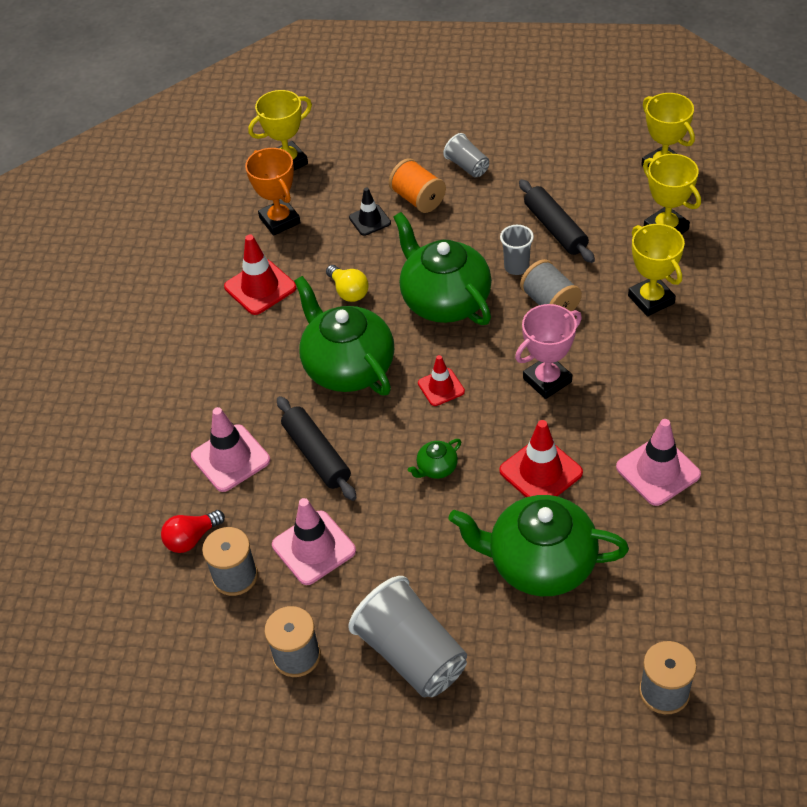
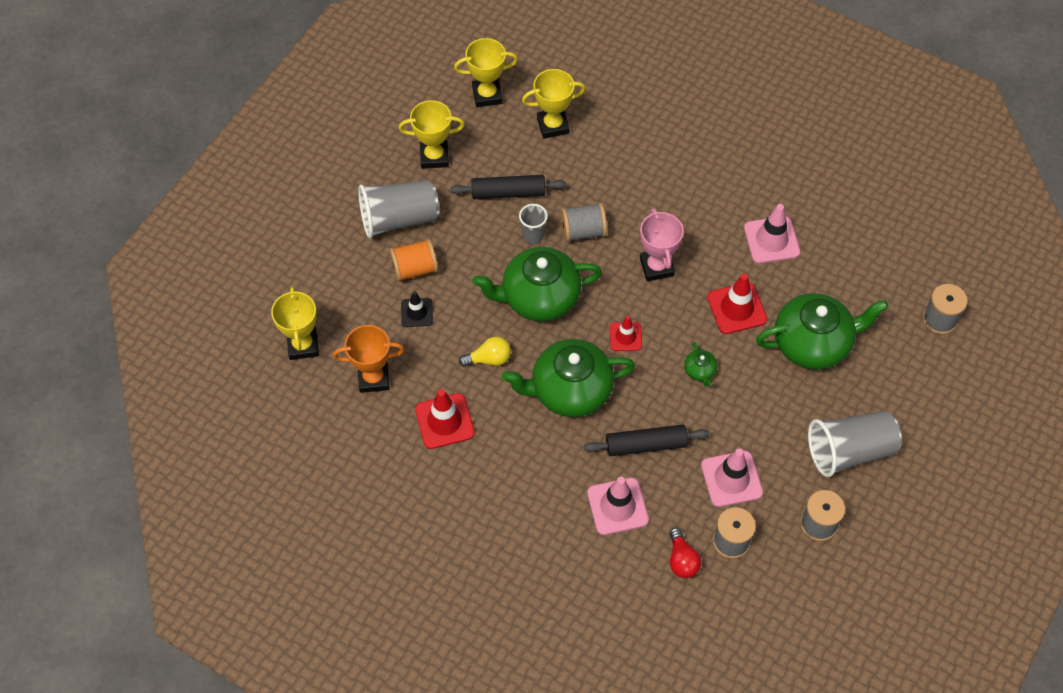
camera: 70 degrees left, 10 degrees up
(467, 166) = (399, 219): grey cup -> grey cup, size x1.92
(540, 563) = (813, 343): green teapot -> green teapot turned 135 degrees counterclockwise
(651, 299) = (617, 169): yellow trophy -> yellow trophy (434, 157)

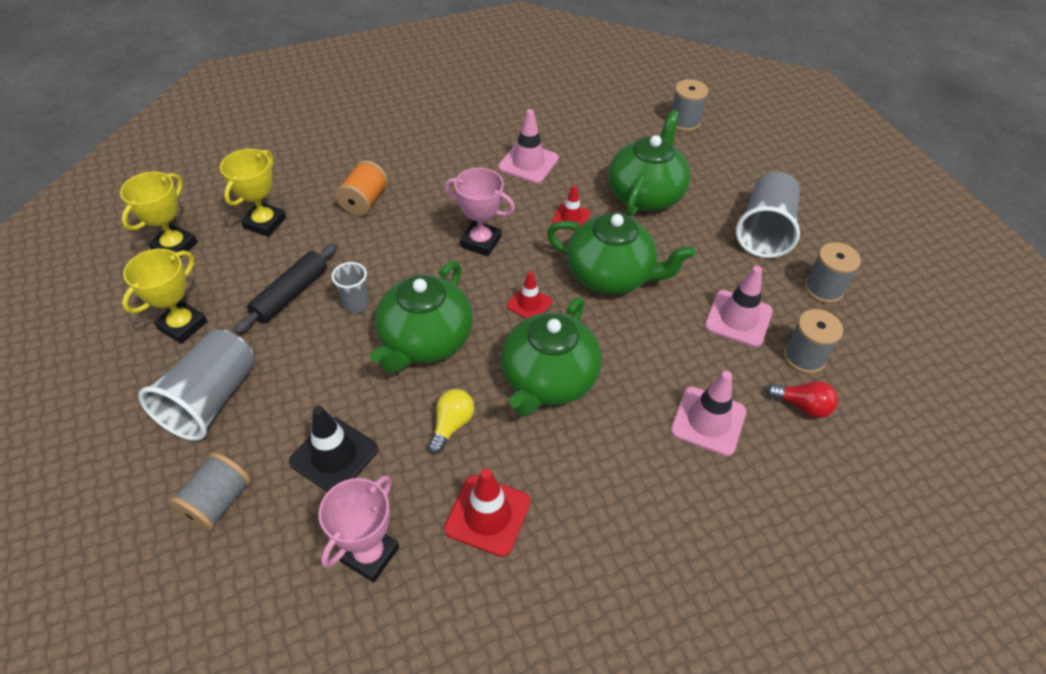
camera: 55 degrees left, 10 degrees down
(303, 345) = (252, 607): yellow trophy -> none
(373, 378) = (370, 554): orange trophy -> pink trophy
(414, 269) = (282, 424): orange spool -> orange spool (364, 201)
(417, 312) = (334, 455): black traffic cone -> black traffic cone, size x1.61
(583, 231) = (392, 267): grey spool -> grey spool (218, 502)
(646, 445) = (656, 358): black rolling pin -> none
(700, 371) = (610, 275): green teapot -> green teapot, size x2.44
(736, 308) = (571, 218): red traffic cone -> red traffic cone, size x0.62

